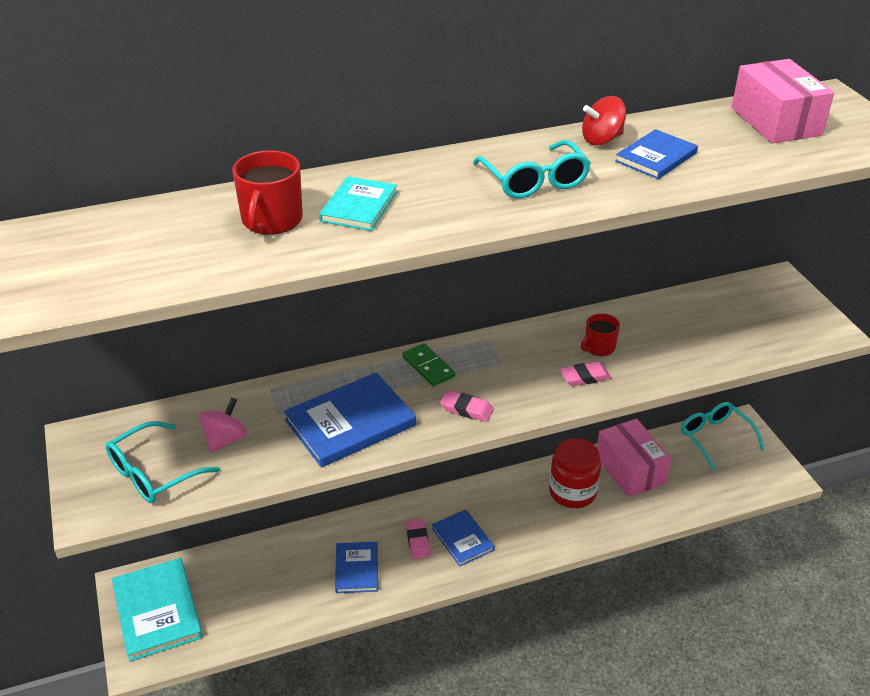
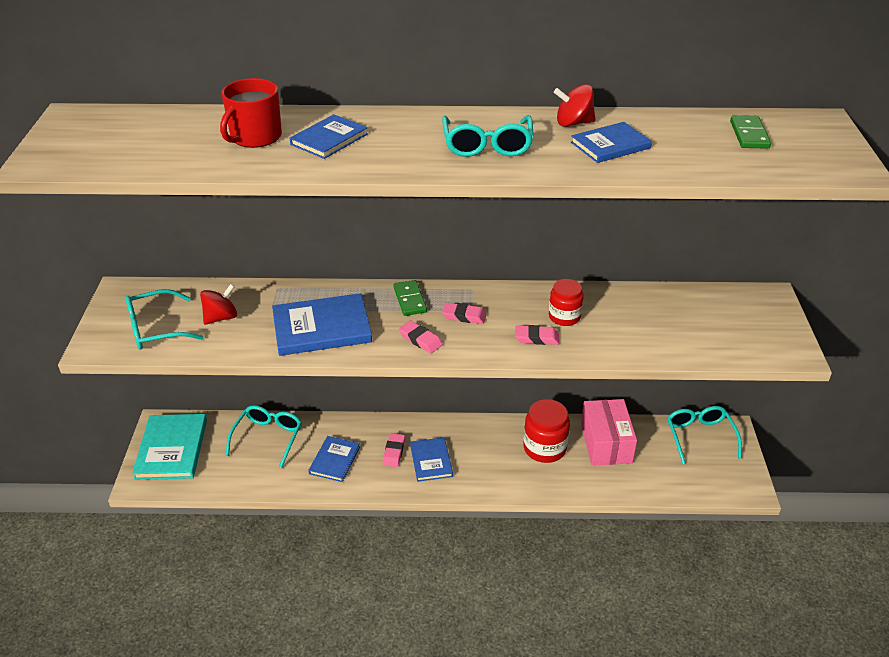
camera: 20 degrees right, 0 degrees up
(225, 439) = (221, 317): pink spinning top -> red spinning top
(267, 564) = (268, 437): none -> turquoise glasses
(359, 206) = (329, 139): turquoise book -> blue book
(496, 371) = (464, 316): none -> pink eraser
(599, 347) = (564, 317): red mug -> red jar
(776, 121) = (749, 135): pink box -> green domino

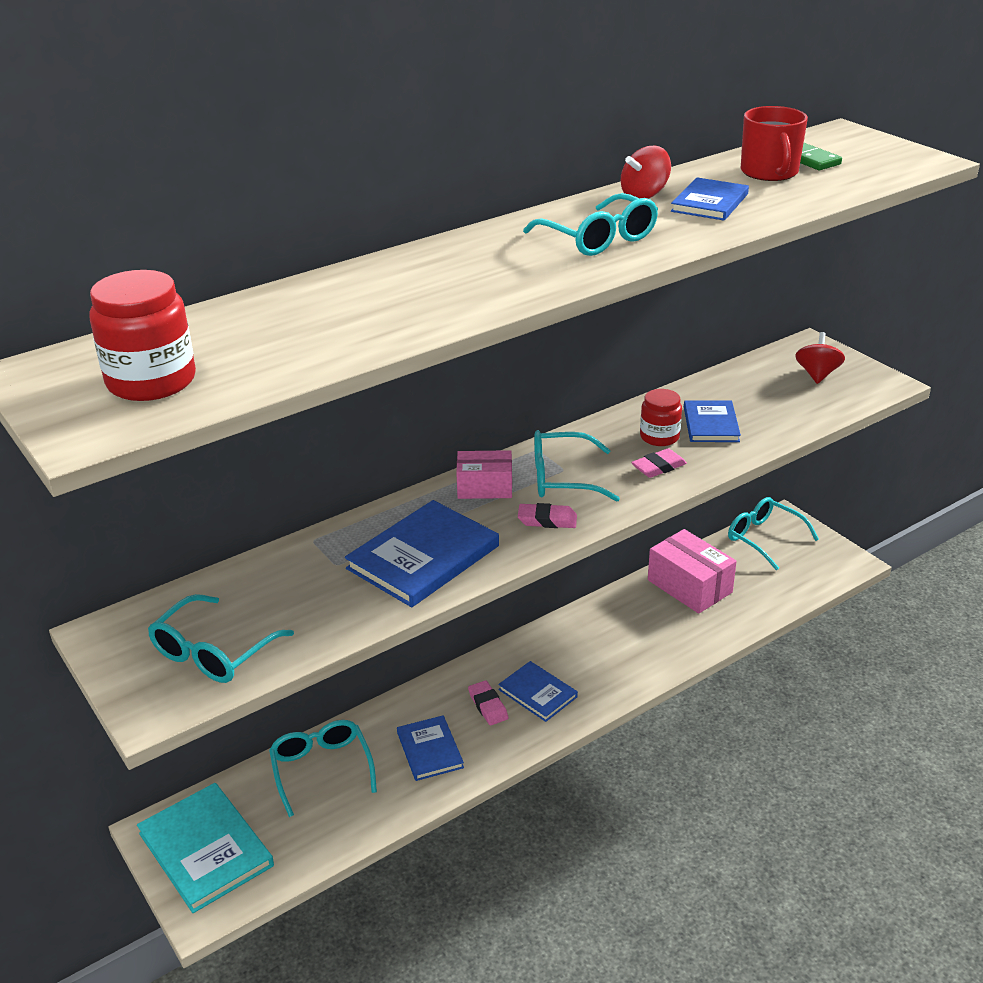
camera: 35 degrees left, 5 degrees down
(221, 317) = (284, 601): red spinning top -> red spinning top (817, 374)
(255, 137) = (332, 312): red mug -> red mug (769, 172)
(329, 139) = (423, 286): blue book -> blue book (711, 424)
(410, 300) = (485, 487): green domino -> pink box
(464, 316) = (562, 478): pink eraser -> turquoise glasses
(544, 448) = (638, 620): red jar -> red jar (151, 381)

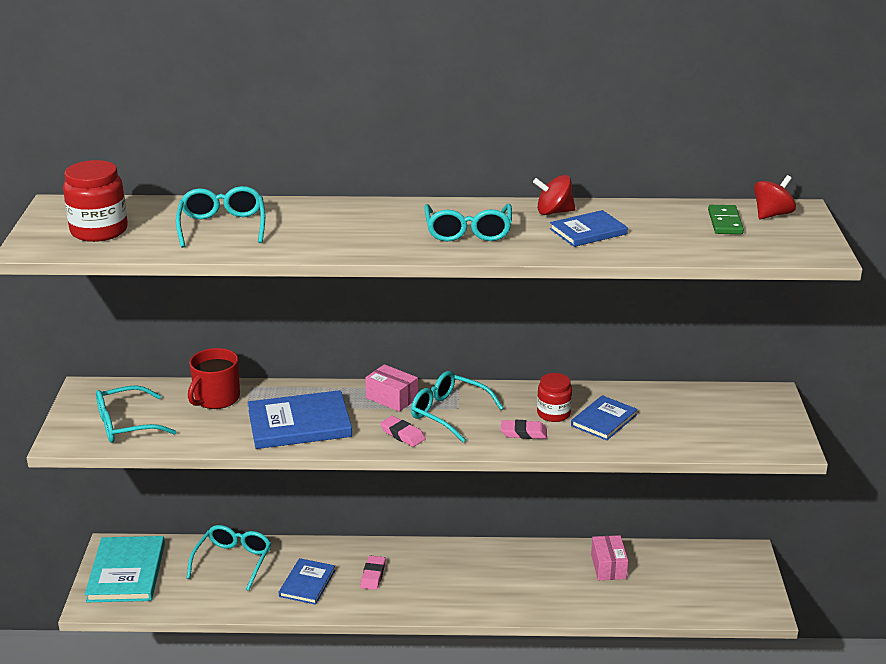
camera: 35 degrees right, 5 degrees down
(537, 693) = (414, 584): blue book -> none
(689, 586) = (608, 566): pink box -> pink box, size x0.63
(764, 538) = (713, 560): turquoise glasses -> turquoise glasses (222, 226)
(769, 172) = (675, 223): red mug -> red mug (216, 398)
(817, 374) = (743, 418): red spinning top -> red spinning top (772, 215)

